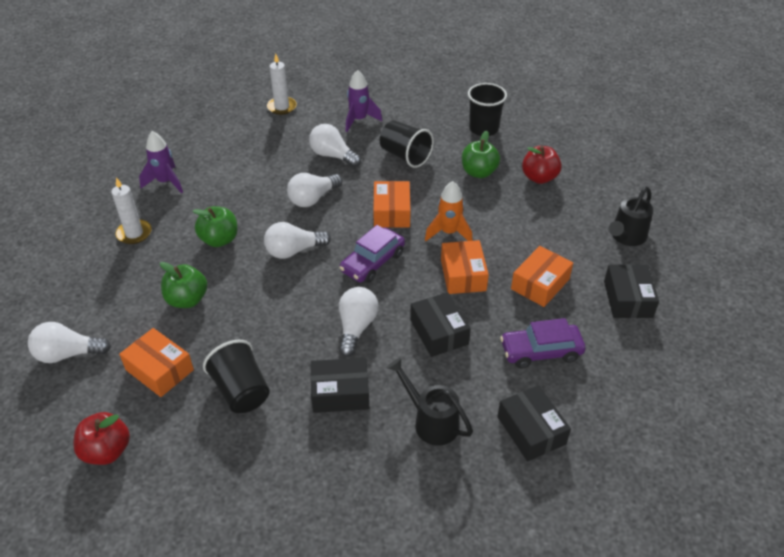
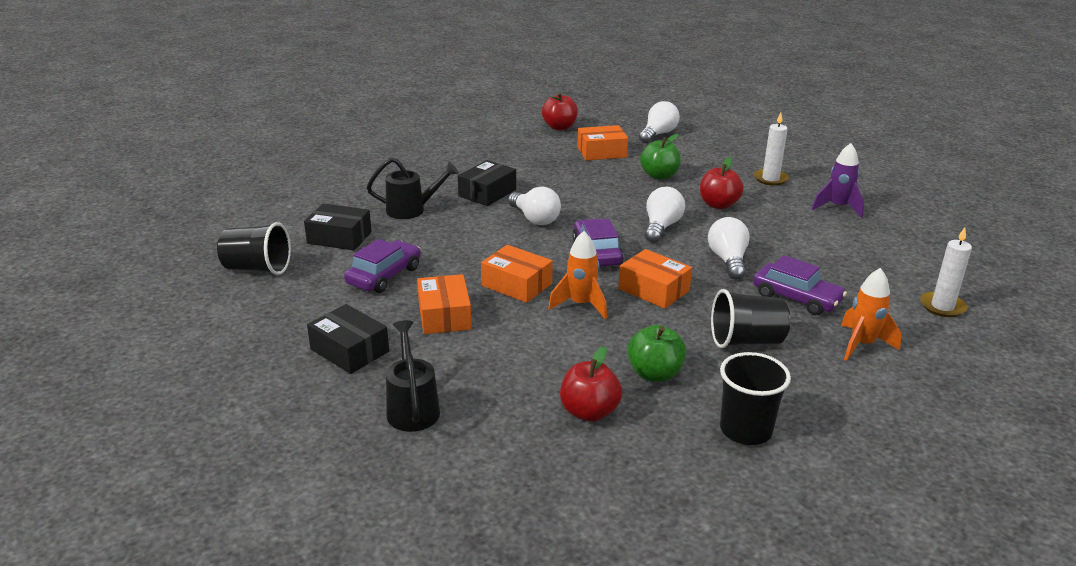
camera: 130 degrees right, 15 degrees down
(219, 240) = (718, 205): green apple -> red apple
(241, 391) = (543, 167): black cup -> black cup (257, 268)
(333, 156) = (796, 298): white light bulb -> purple car
(359, 120) = (862, 345): purple rocket -> orange rocket
(439, 332) = (476, 246): black box -> none

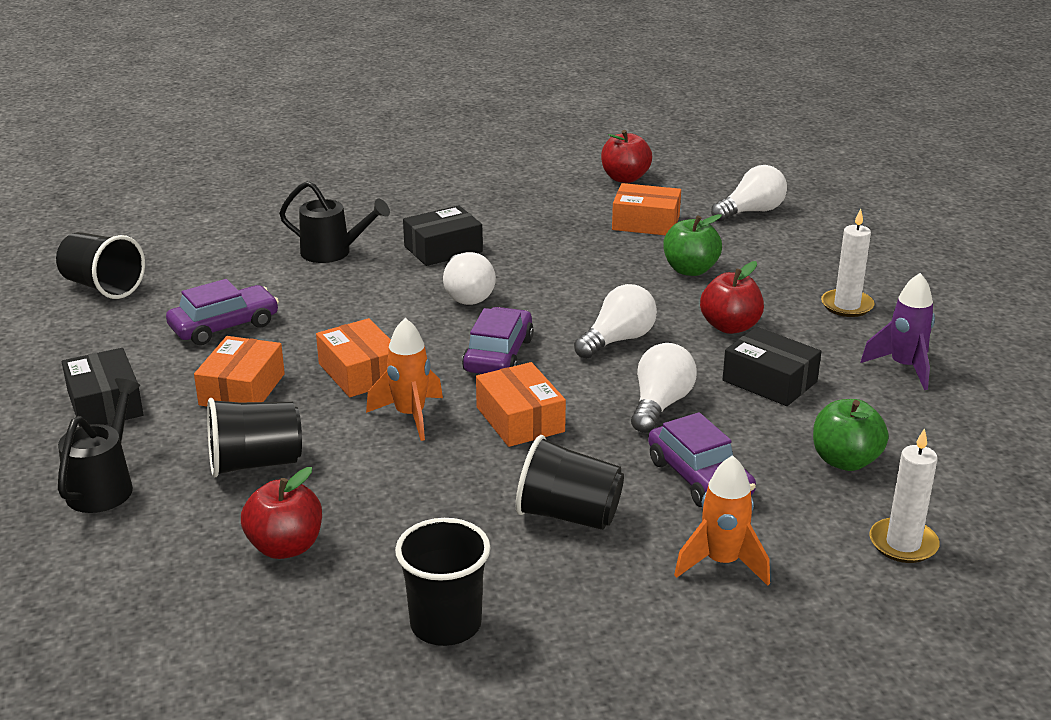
camera: 25 degrees right, 0 degrees up
(339, 237) = (221, 269): black box -> black box (769, 381)
(508, 363) = (255, 463): none -> black cup
(654, 374) = (409, 524): green apple -> green apple (845, 461)

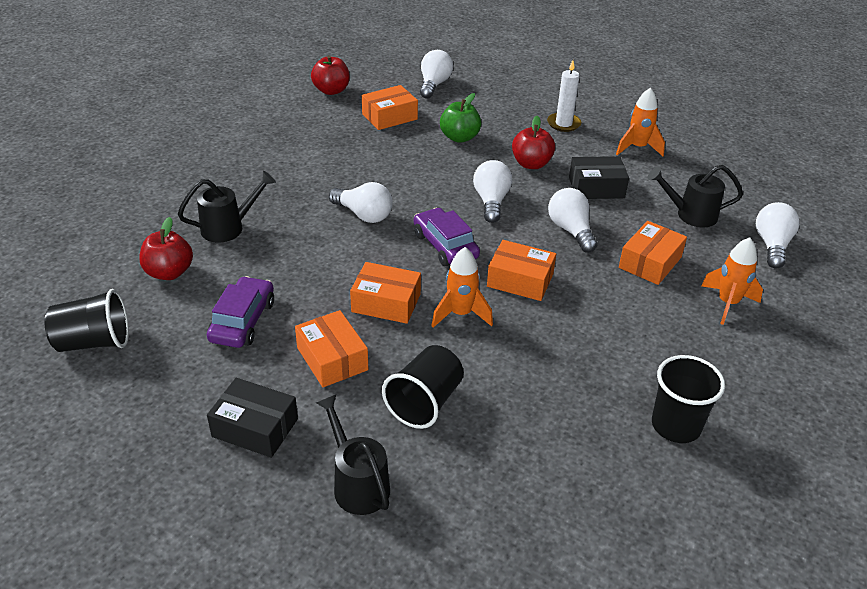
camera: 45 degrees left, 10 degrees up
(285, 547) = (530, 442): red apple -> red apple (169, 272)
(443, 249) = (298, 190): black box -> none
(568, 515) = (629, 322): black cup -> none
(699, 478) = (650, 262): purple car -> orange box
(845, 461) = (690, 215): green apple -> black watering can
(903, 544) = (772, 245): white candle -> white light bulb
(904, 367) = (637, 148): purple rocket -> orange rocket

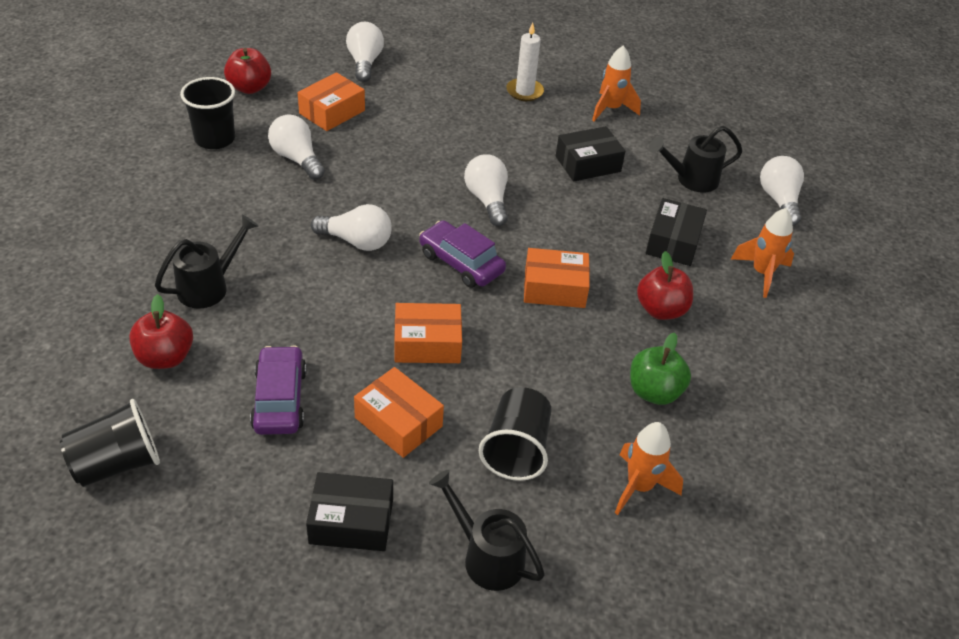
camera: 20 degrees left, 5 degrees up
(459, 137) = (421, 126): green apple -> green apple (654, 392)
(460, 314) = (510, 340): orange rocket -> orange rocket (639, 487)
(531, 164) = (510, 147): red apple -> red apple (661, 310)
(571, 230) = (582, 219): white light bulb -> white light bulb (297, 159)
(650, 262) = (673, 242): orange box -> black box
(676, 425) = (763, 416): black cup -> black cup (215, 139)

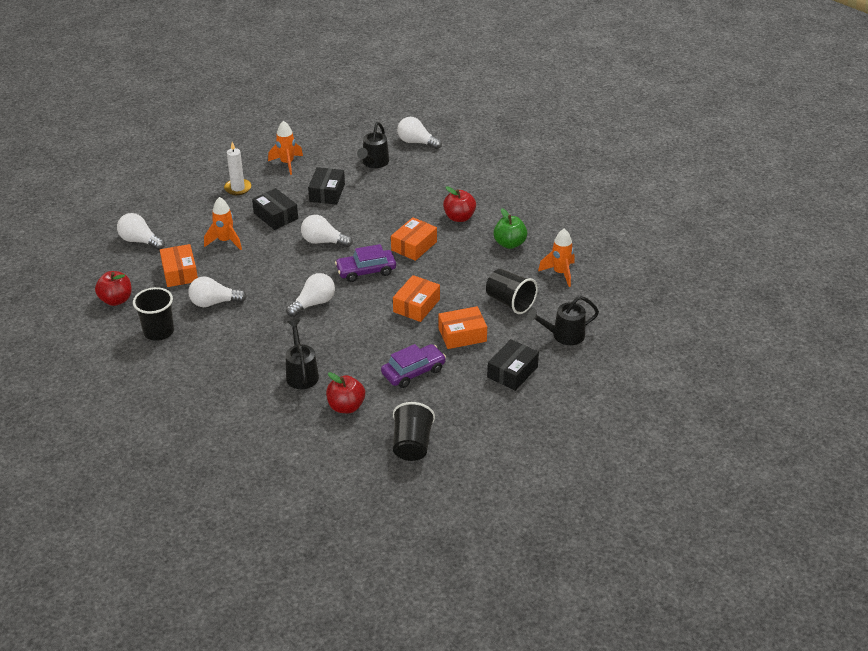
camera: 55 degrees left, 5 degrees down
(280, 399) = (413, 372): purple car -> purple car turned 120 degrees clockwise
(673, 242) = (415, 191): black box -> black box (275, 216)
(761, 273) = (462, 174): orange rocket -> orange rocket (225, 241)

